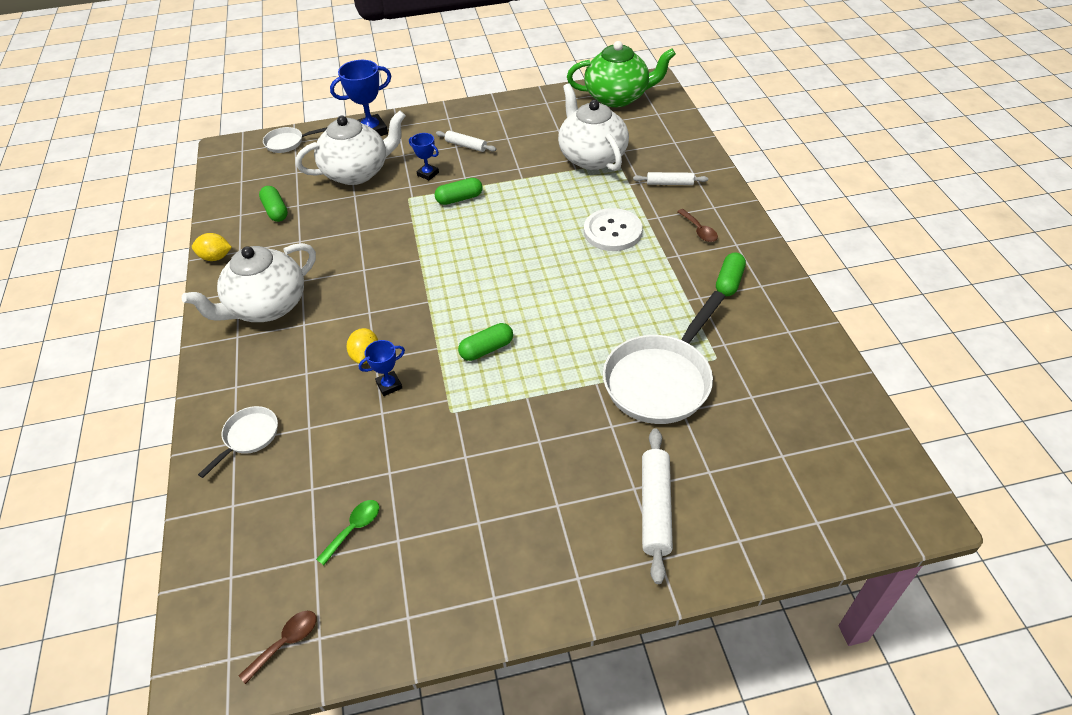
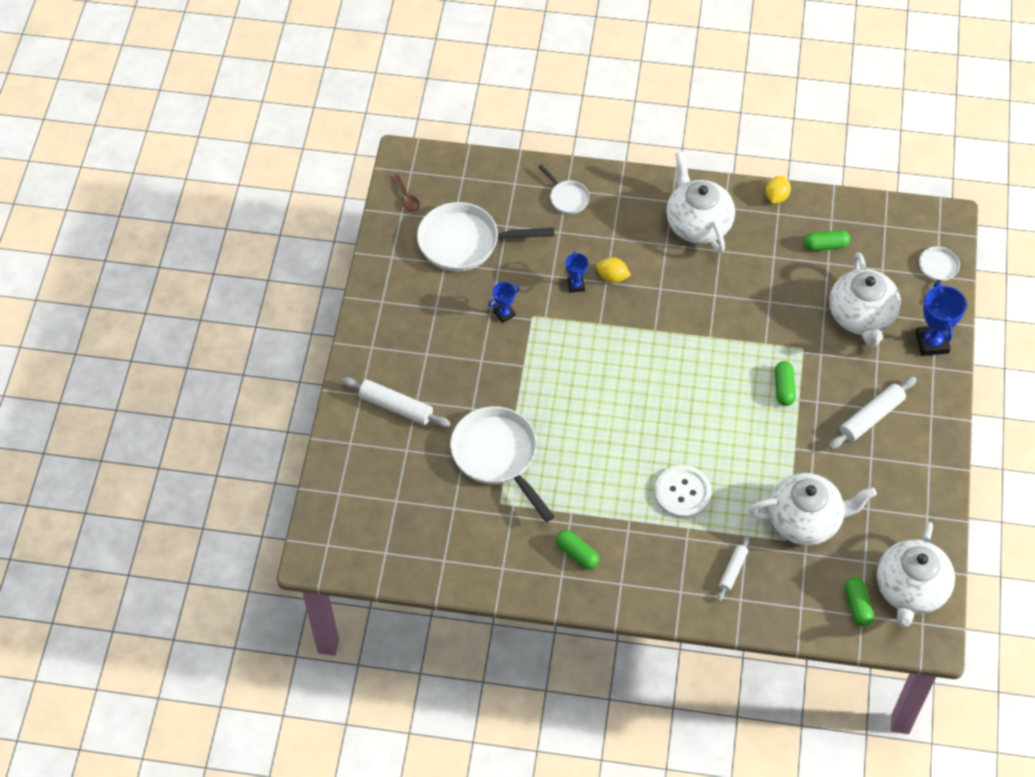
camera: 110 degrees right, 10 degrees up
(354, 529) = (464, 242): green spoon -> white pan
(428, 174) = (835, 373): blue trophy -> blue trophy (504, 314)
(466, 146) = (871, 417): white rolling pin -> white rolling pin, size x1.63
(486, 349) = (583, 355): green capsule -> green capsule (857, 605)
(617, 97) = (910, 590): green teapot -> white teapot
(699, 230) = (653, 563): brown spoon -> none

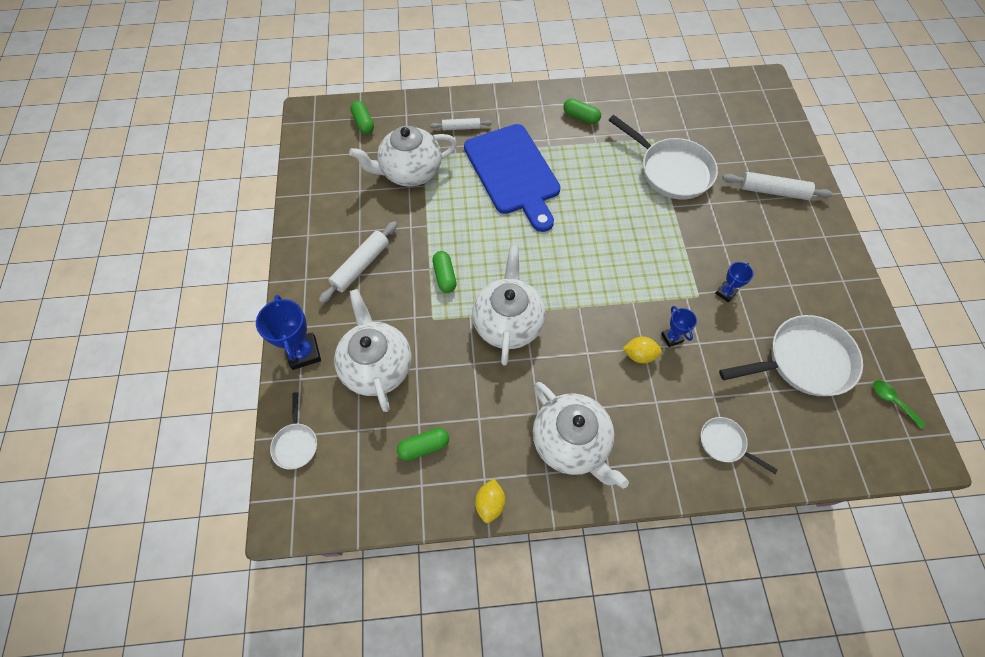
camera: 165 degrees right, 5 degrees up
(407, 198) = (892, 401): brown spoon -> green spoon
(682, 493) = (513, 173): white button -> blue cutting board
(732, 570) = (461, 128): white rolling pin -> white rolling pin turned 75 degrees clockwise
(910, 590) = (323, 140): white teapot -> white teapot (508, 322)

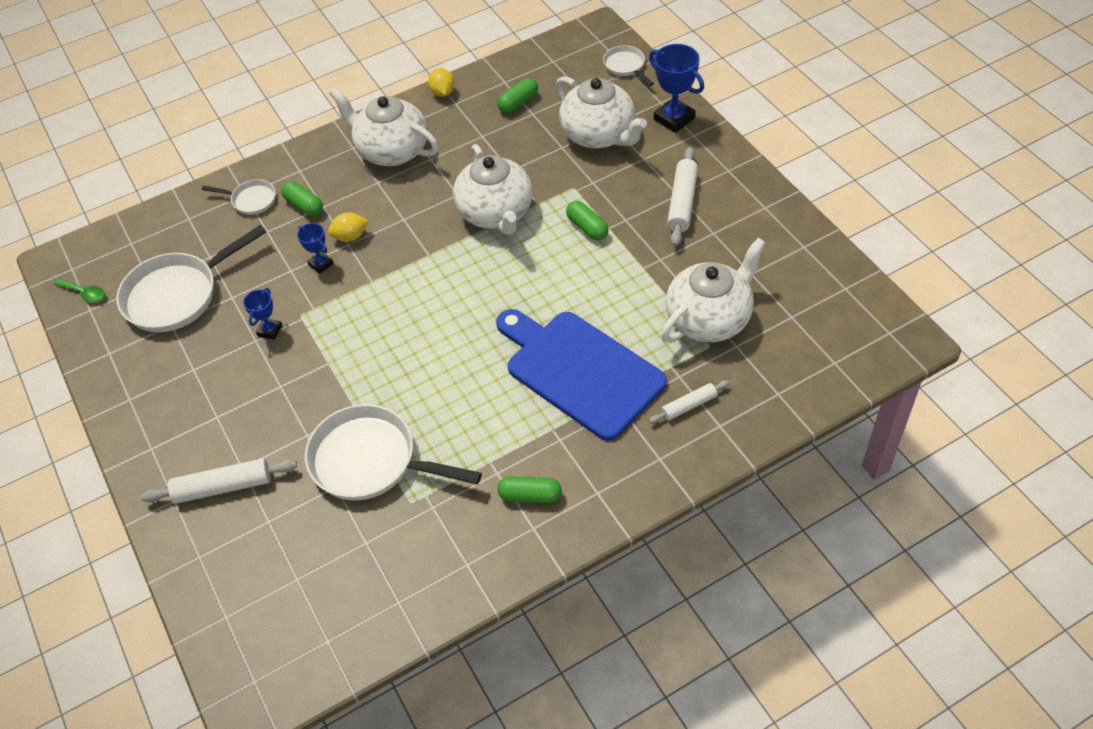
camera: 160 degrees right, 10 degrees down
(363, 123) = (823, 357): green capsule -> green capsule (304, 205)

